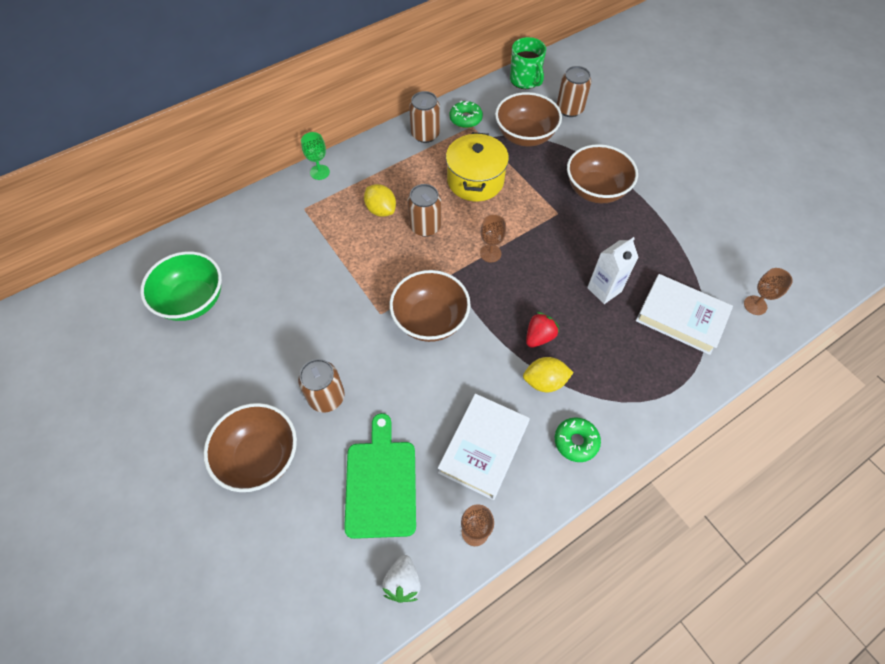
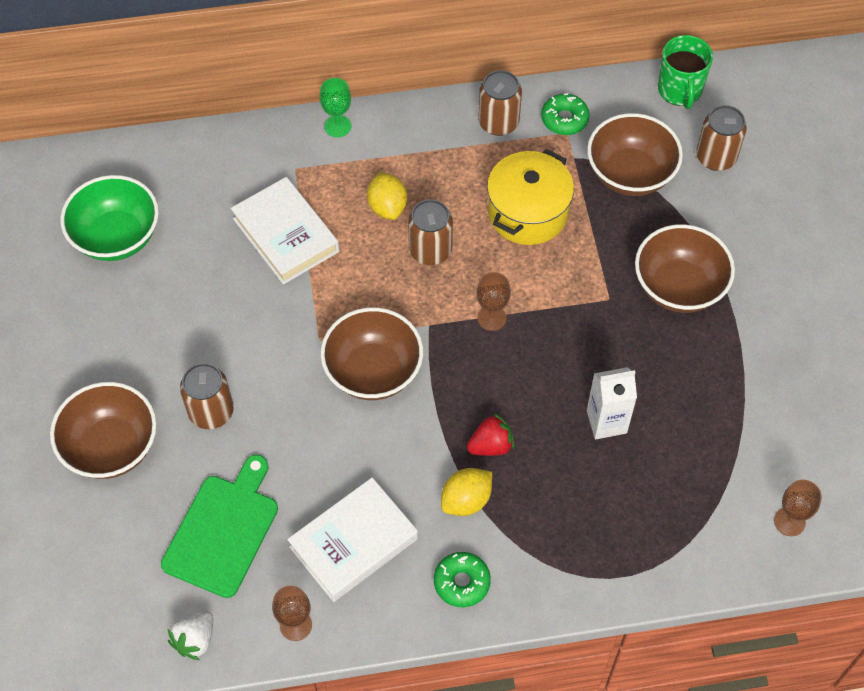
camera: 25 degrees right, 0 degrees up
(544, 381) = (466, 500): yellow lemon -> yellow lemon turned 60 degrees counterclockwise
(681, 317) = (682, 496): white book -> white book (285, 235)

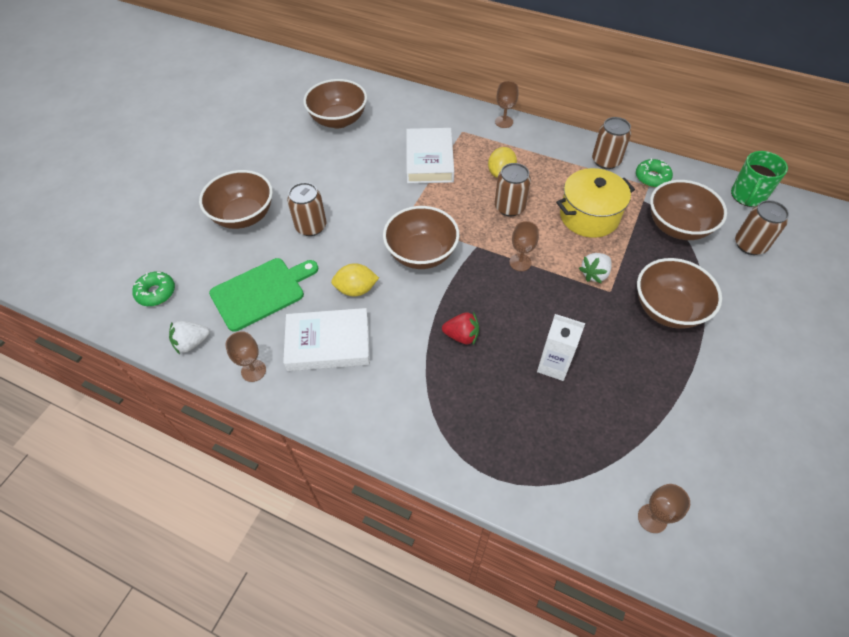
camera: 35 degrees right, 5 degrees down
(117, 237) = (338, 120): green bowl -> brown bowl
(338, 126) = (504, 122): green goblet -> brown goblet
(461, 582) = (375, 409): green donut -> green donut (156, 292)
(466, 500) = (419, 360): yellow lemon -> yellow lemon (356, 289)
(580, 287) = (594, 274): none -> white strawberry

